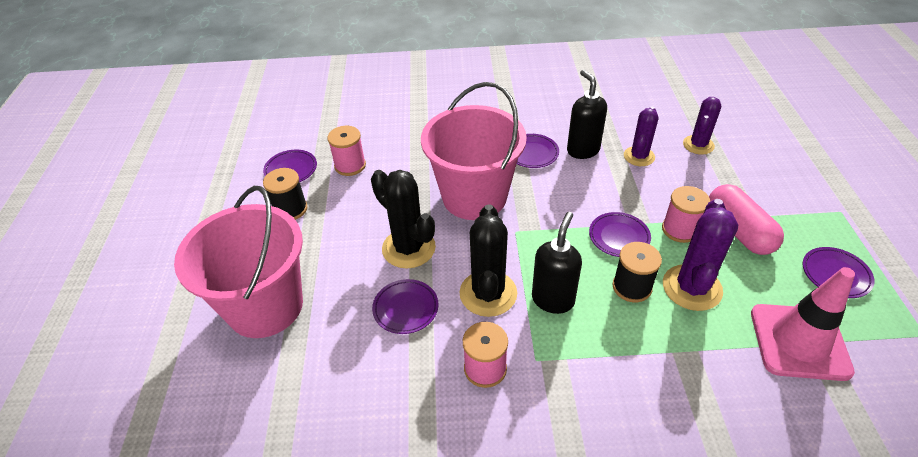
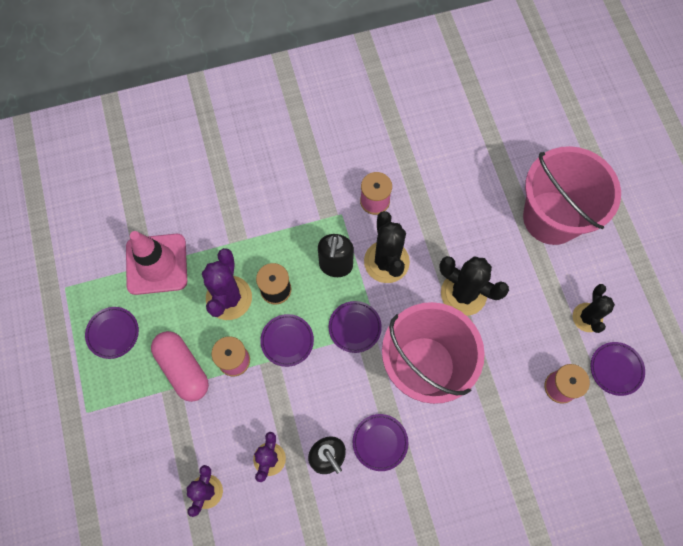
camera: 165 degrees right, 25 degrees up
(290, 209) = (587, 317): black spool -> black cactus
(405, 308) = (445, 236): purple plate -> purple plate (354, 327)

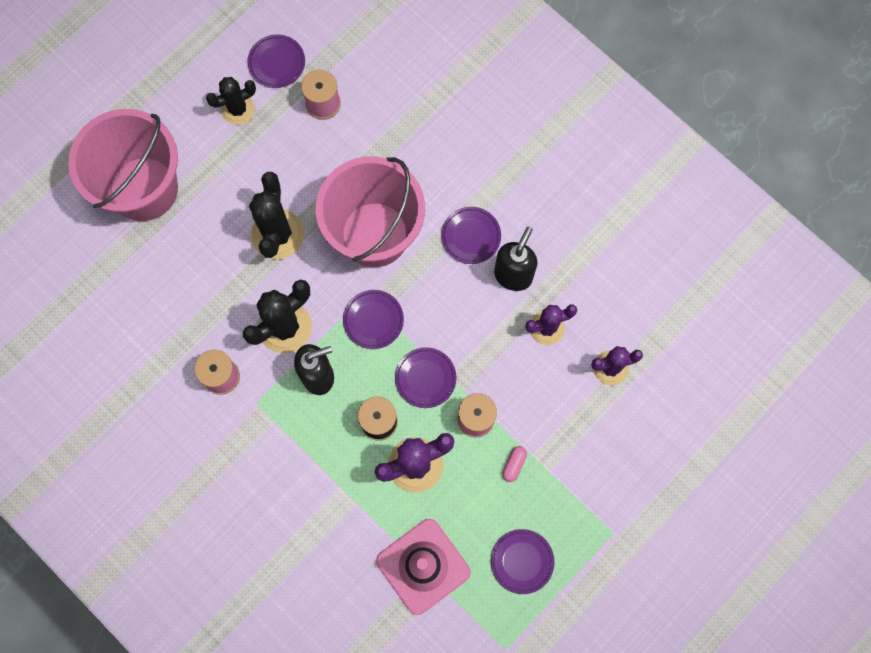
camera: 120 degrees left, 5 degrees up
(183, 369) = (514, 464): pink capsule -> pink capsule, size x0.42

